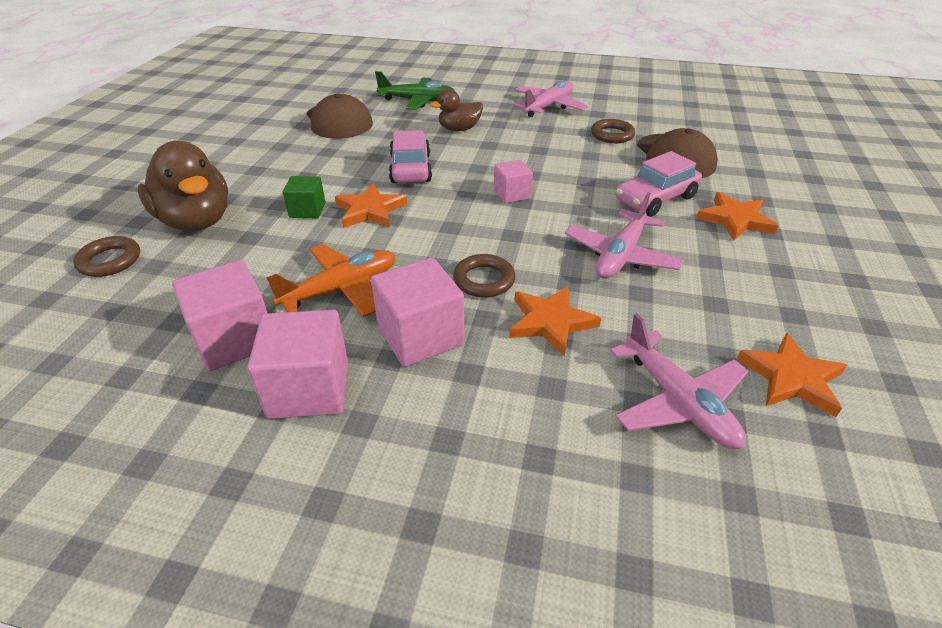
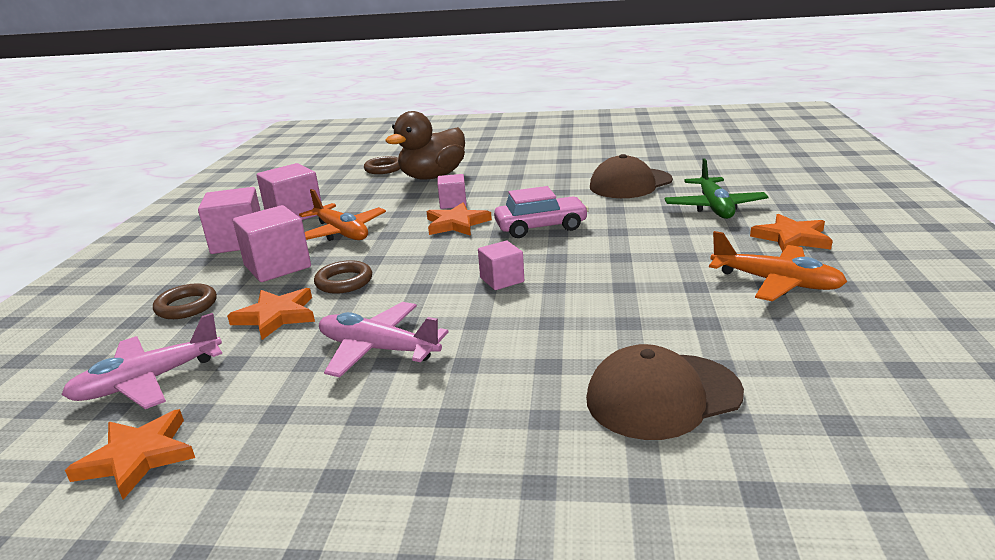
camera: 85 degrees right, 15 degrees down
(307, 210) = (453, 203): green cube -> pink cube
(459, 129) = (651, 236): brown duck -> none
(548, 106) = (775, 282): pink plane -> orange plane
(612, 135) = (709, 337): brown ring -> brown ring (186, 306)
(655, 199) = (514, 374): pink car -> none
(735, 220) = (467, 446): orange star -> orange star (792, 238)

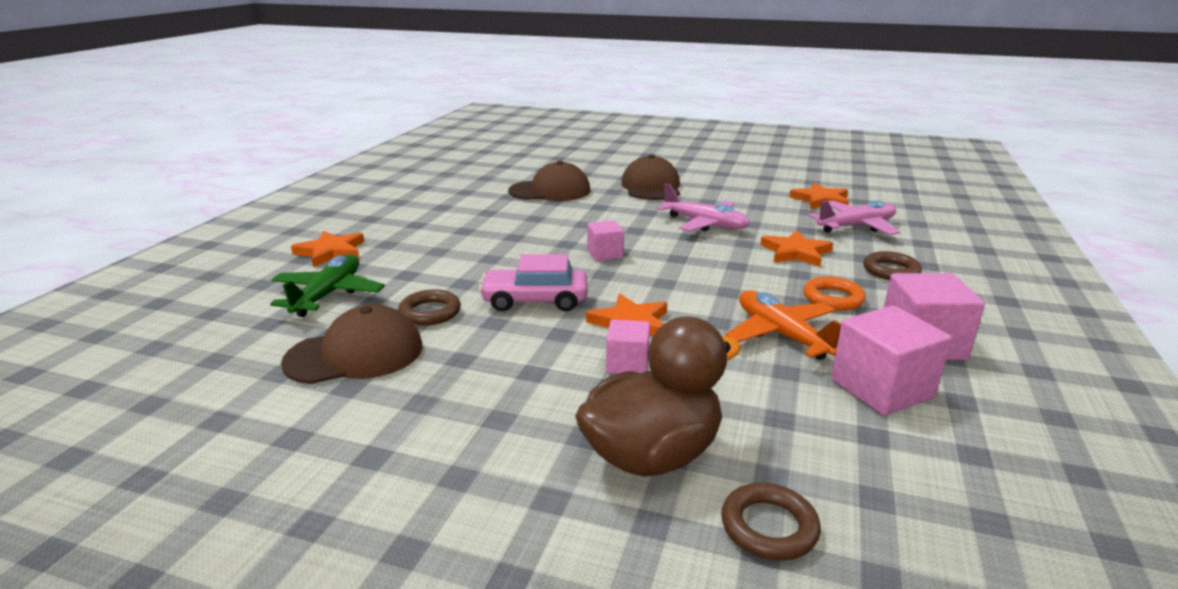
camera: 170 degrees left, 0 degrees up
(277, 266) = (833, 298): pink cube -> orange ring
(344, 282) = (749, 272): brown ring -> brown ring (430, 312)
(472, 449) = (651, 187): none -> brown cap
(775, 282) = (409, 225): orange plane -> none

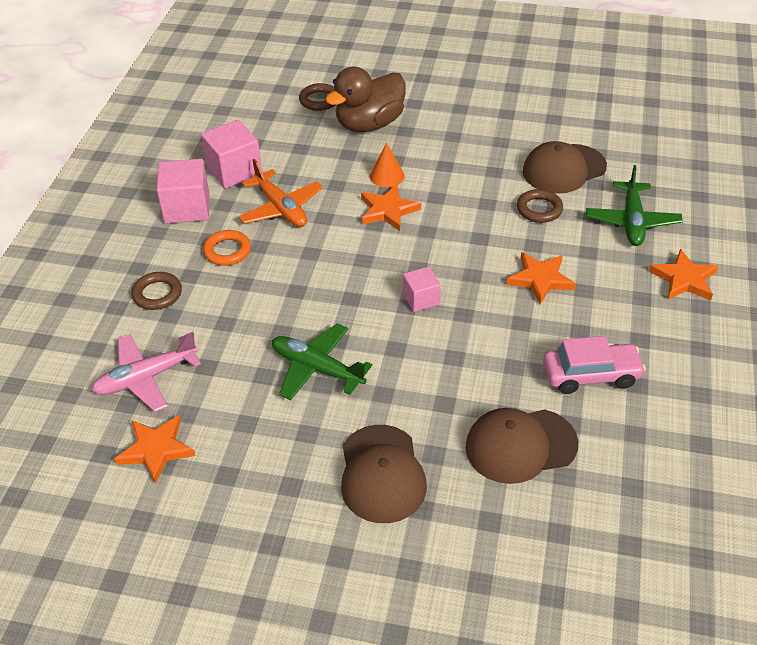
camera: 175 degrees right, 20 degrees up
(535, 301) = (465, 228): pink car -> pink car (591, 375)
(627, 364) = (387, 176): pink cube -> orange cone
(705, 224) = (317, 368): pink plane -> green plane
(796, 252) = (234, 317): orange star -> orange star (540, 279)

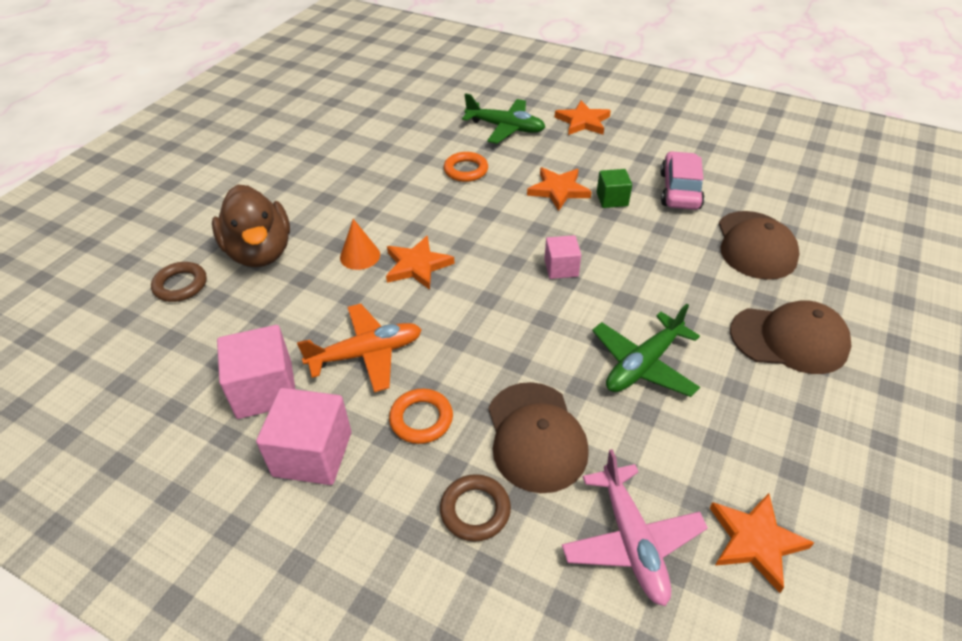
camera: 75 degrees left, 0 degrees up
(539, 209) = (466, 170): brown ring -> orange ring
(545, 321) = (612, 199): none -> green cube
(563, 169) = (418, 145): brown cap -> brown cap (536, 436)

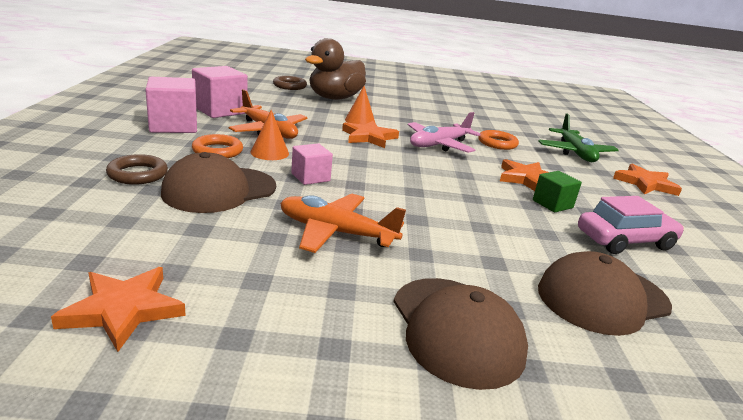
camera: 60 degrees right, 20 degrees down
(440, 369) = (269, 152): none -> orange cone
(561, 268) = (425, 187): pink cube -> pink cube (310, 177)
(631, 541) = (116, 238): pink plane -> pink plane (439, 145)
(643, 364) = (336, 232): green plane -> orange plane

